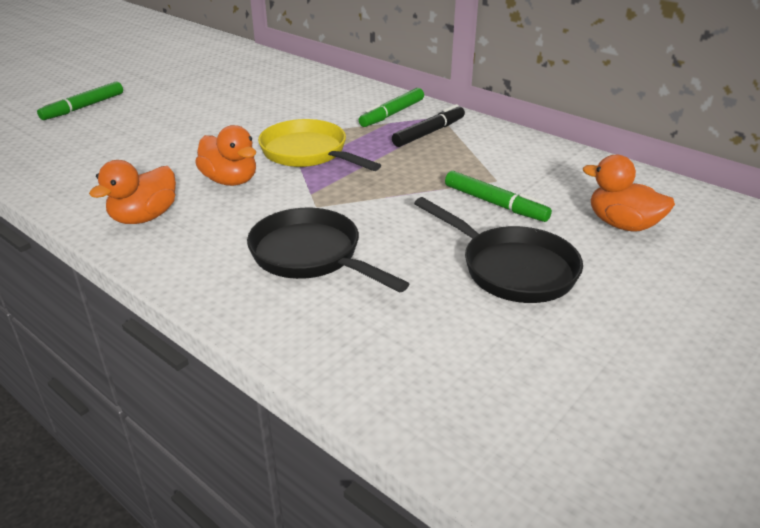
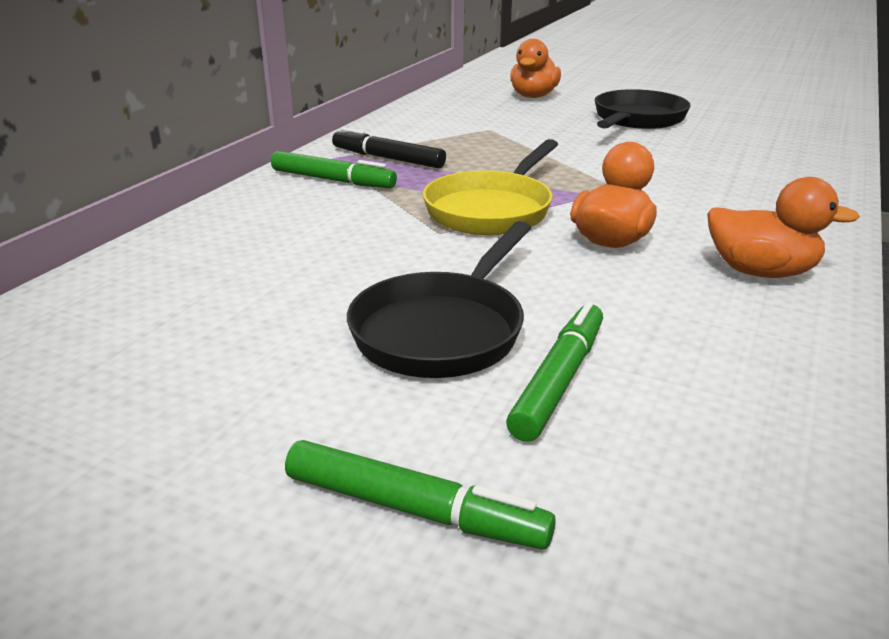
camera: 105 degrees left, 5 degrees down
(311, 256) = (711, 178): black pan -> black pan (443, 330)
(495, 204) = (537, 127): green marker -> green marker (559, 380)

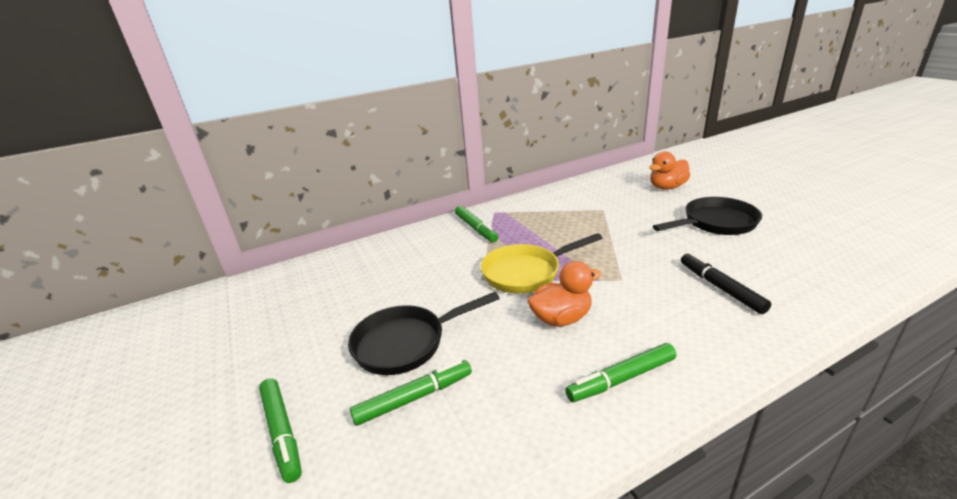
camera: 40 degrees right, 0 degrees up
(387, 158) = (519, 220): black marker -> black marker (720, 288)
(760, 272) = (621, 379): orange duck -> green marker

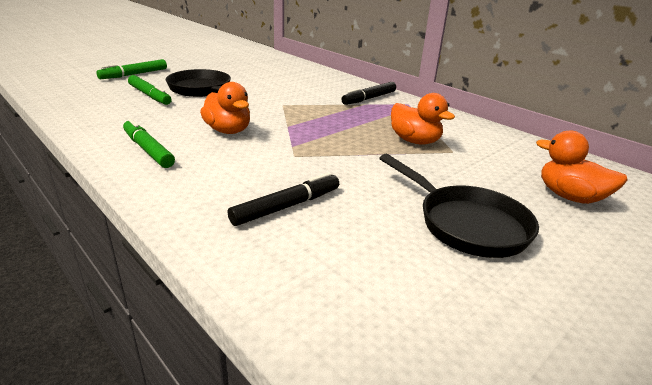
camera: 70 degrees right, 0 degrees up
(476, 228) = (369, 98): green marker -> black marker
(526, 272) = (297, 118): yellow pan -> none
(584, 221) = (415, 141): none -> orange duck

